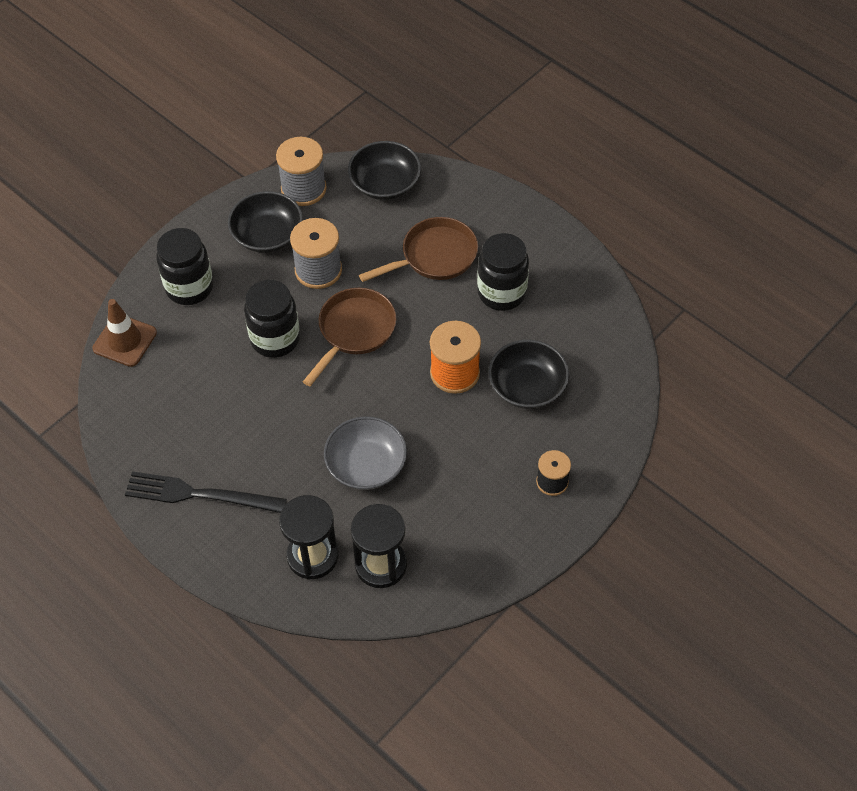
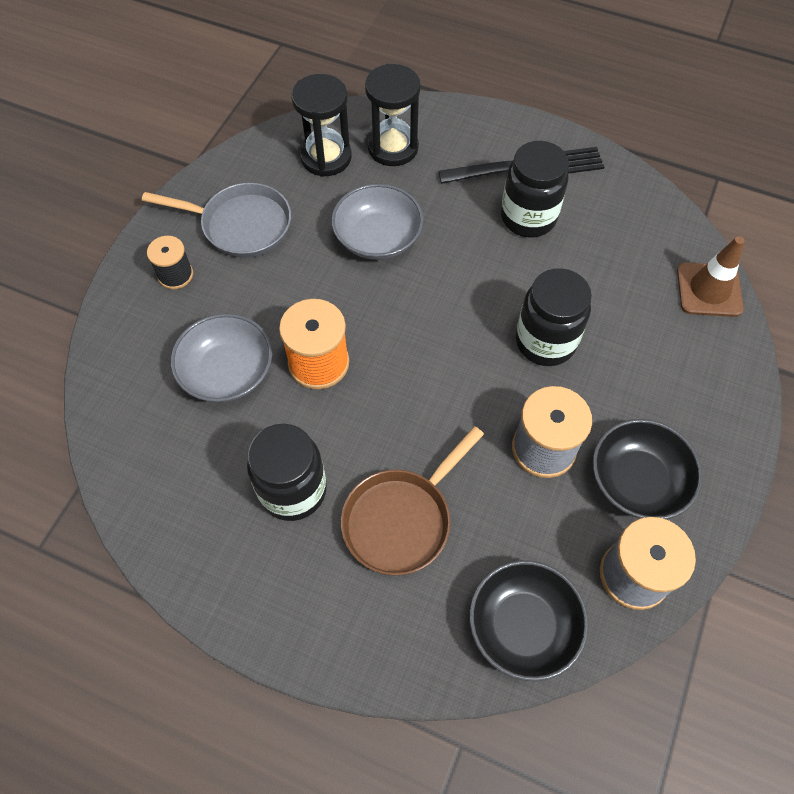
camera: 160 degrees right, 5 degrees up
(189, 287) = (684, 375): black jar -> black jar (528, 217)
(354, 331) = (458, 379): brown pan -> none
(483, 514) = (241, 225): none -> grey pan
(527, 386) = (227, 372): black bowl -> grey bowl

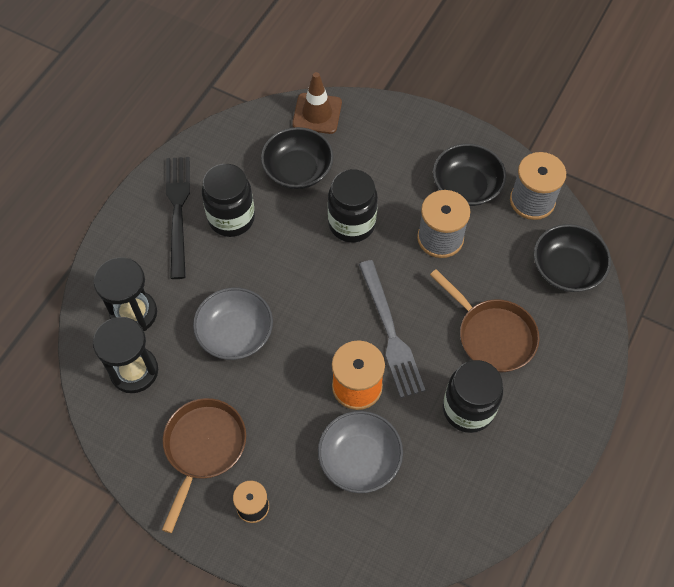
camera: 85 degrees left, 0 degrees up
(241, 225) = (203, 448): grey pan -> brown pan
(395, 394) = (390, 331): none -> grey fork
(614, 276) = (298, 170): none -> black bowl

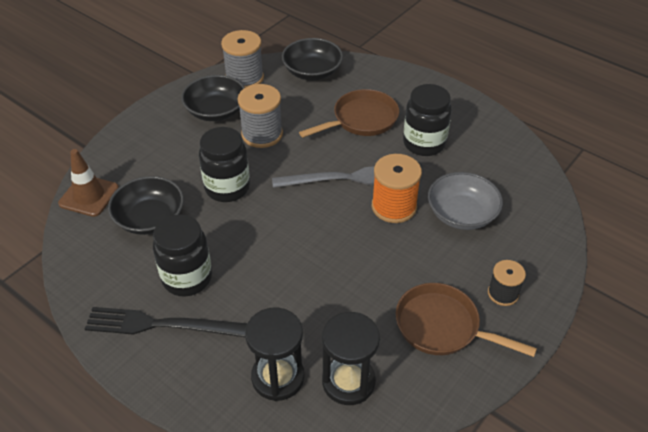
camera: 80 degrees left, 15 degrees down
(235, 333) = (322, 288): grey bowl -> none

